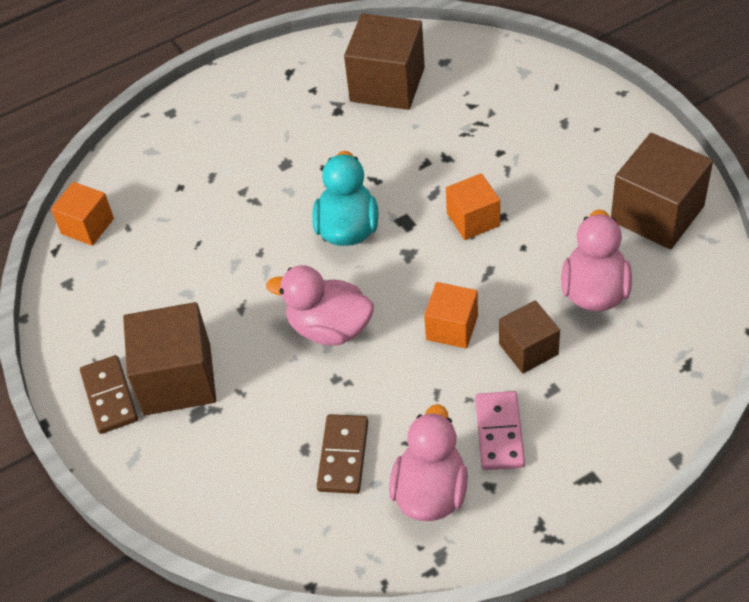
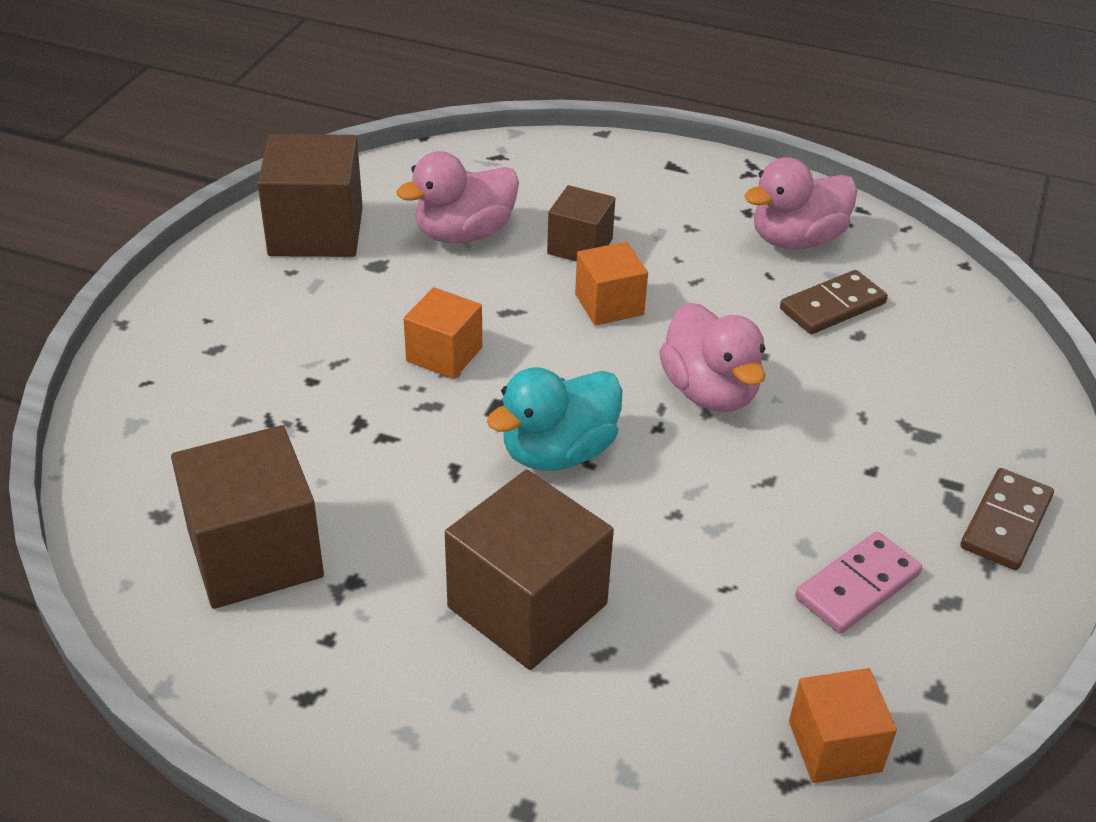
camera: 135 degrees left, 10 degrees down
(177, 379) = (914, 477): brown cube -> brown cube (527, 605)
(499, 433) = (690, 227): pink domino -> pink domino (857, 586)

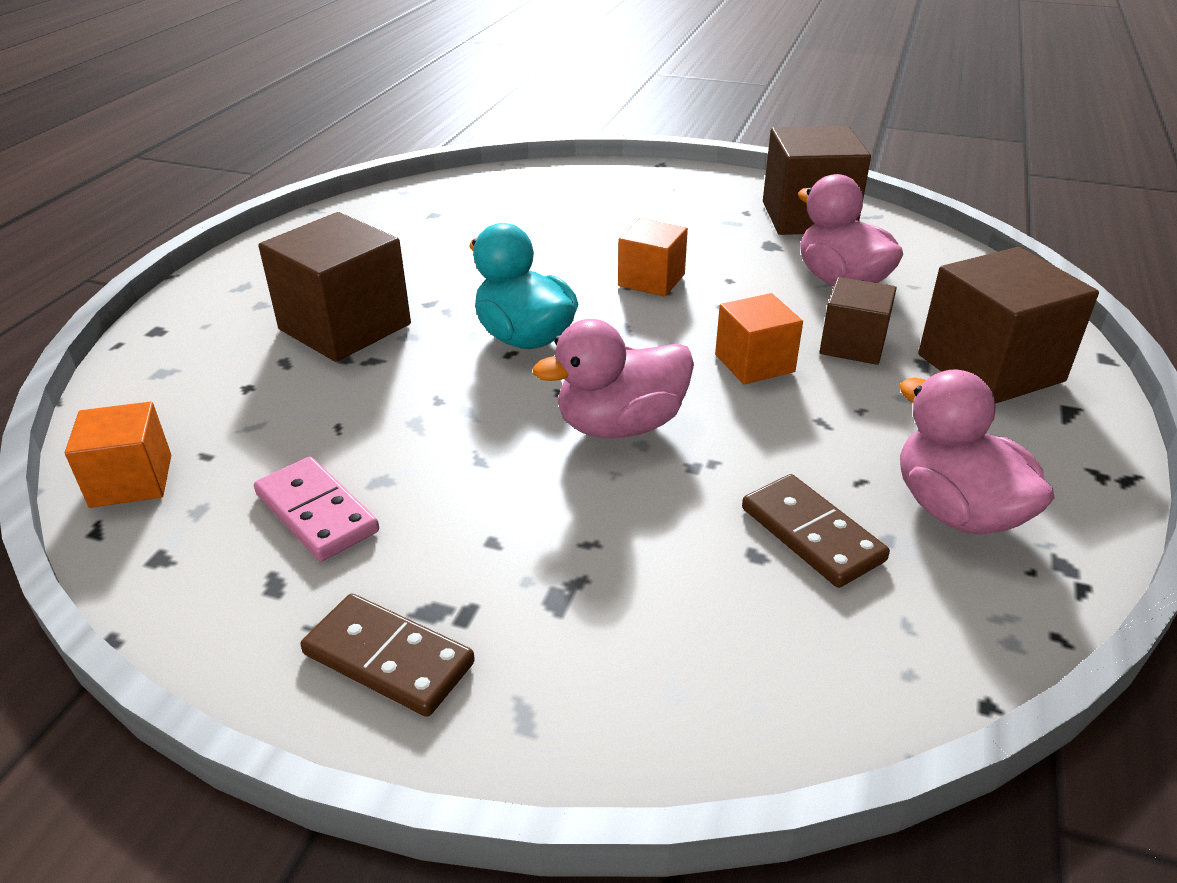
camera: 90 degrees right, 5 degrees down
(255, 553) = (422, 225): brown cube -> brown cube (990, 368)

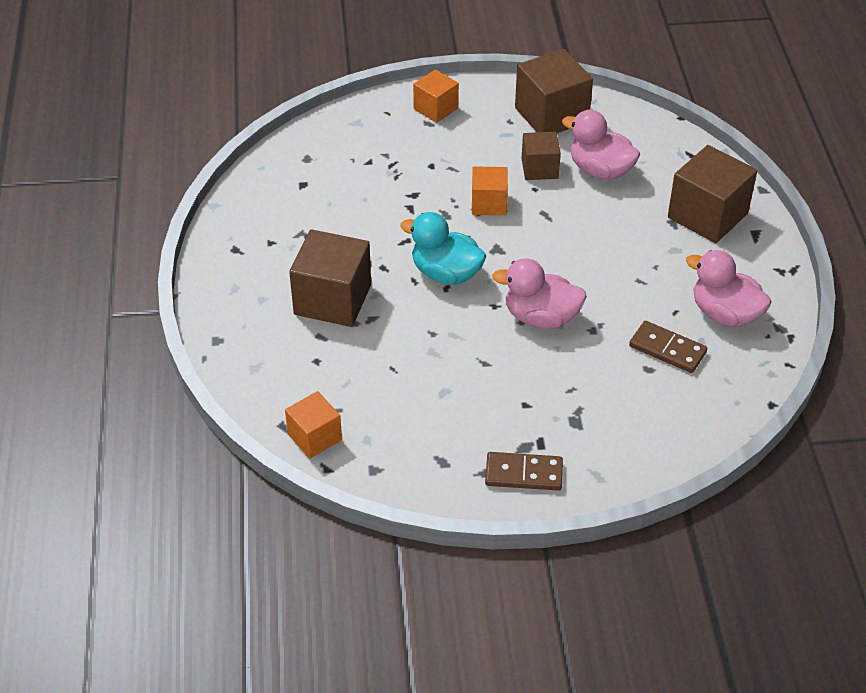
camera: 25 degrees left, 10 degrees up
(316, 513) = (428, 420): pink domino -> none
(620, 425) = (541, 317): pink duck -> pink duck turned 60 degrees clockwise
(754, 363) = (585, 251): orange cube -> orange cube (435, 108)
(852, 345) = (630, 221): brown cube -> brown cube (539, 168)

